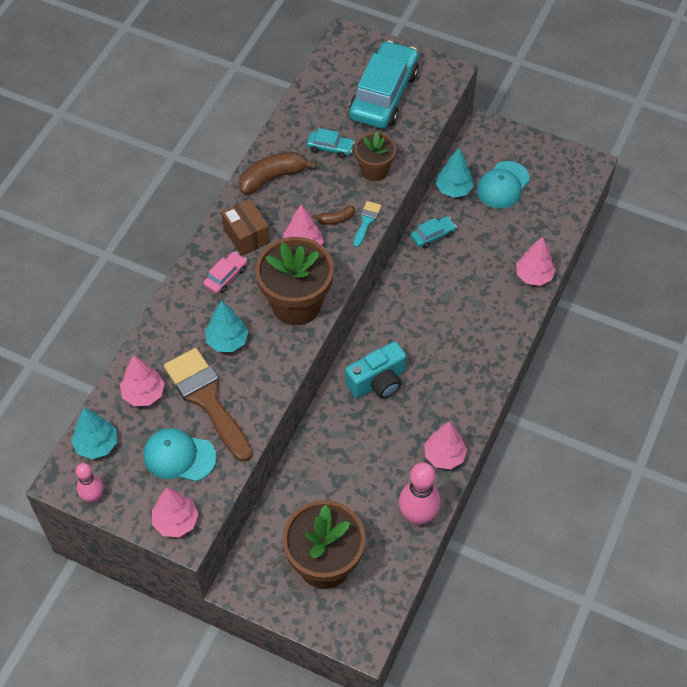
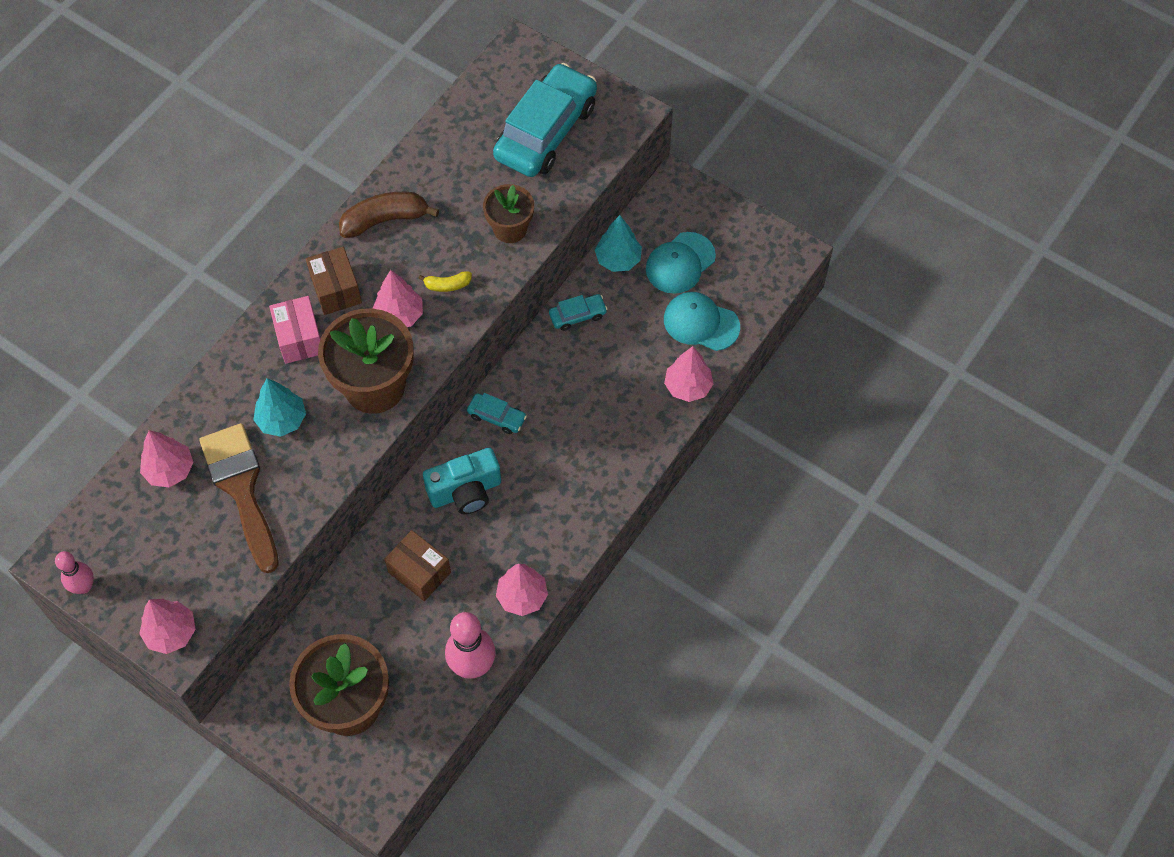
camera: 10 degrees right, 5 degrees up
(97, 445) = (102, 524): turquoise tree -> none
(179, 456) = (193, 554): turquoise cap -> turquoise cap (701, 323)
(226, 276) = (299, 338): pink car -> pink box
(330, 148) = (464, 191): turquoise car -> turquoise car (497, 417)
(335, 219) = (447, 285): brown banana -> yellow banana
(356, 450) = (419, 572): none -> brown box
(366, 221) = (484, 293): turquoise brush -> none

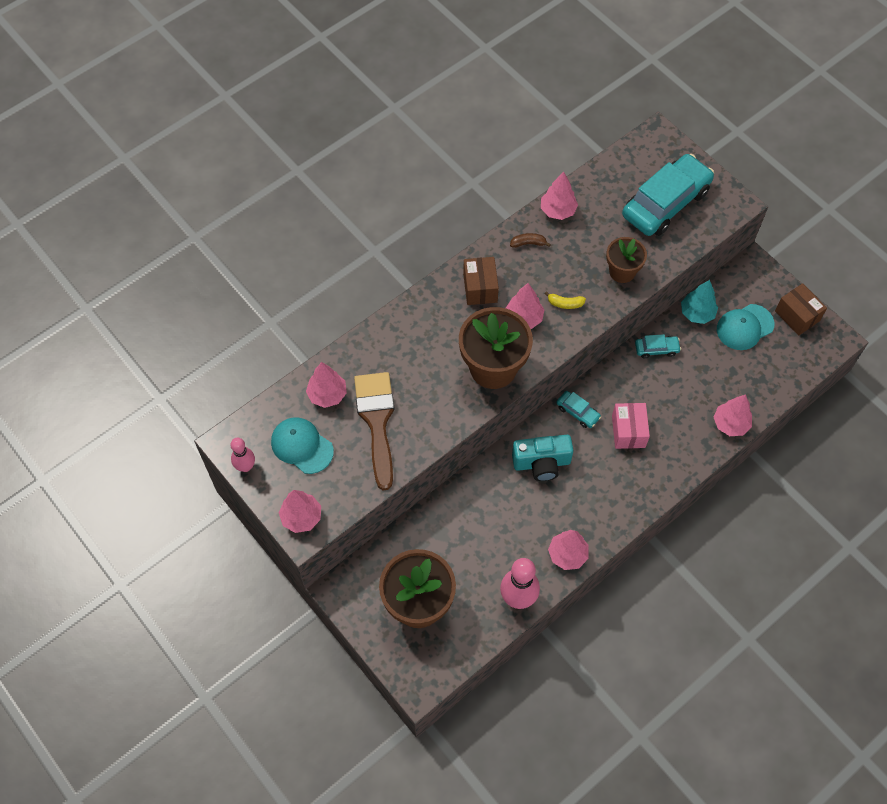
camera: 15 degrees right, 0 degrees up
(282, 420) = (418, 377): turquoise tree -> none
(299, 338) = (444, 318): pink box -> pink box (628, 431)
(384, 220) = (528, 243): brown banana -> brown banana, size x0.52
(413, 170) = (558, 211): none -> pink tree
(419, 572) = (493, 516): brown box -> brown box (797, 316)
(701, 323) = (751, 377): turquoise cap -> turquoise cap (302, 446)

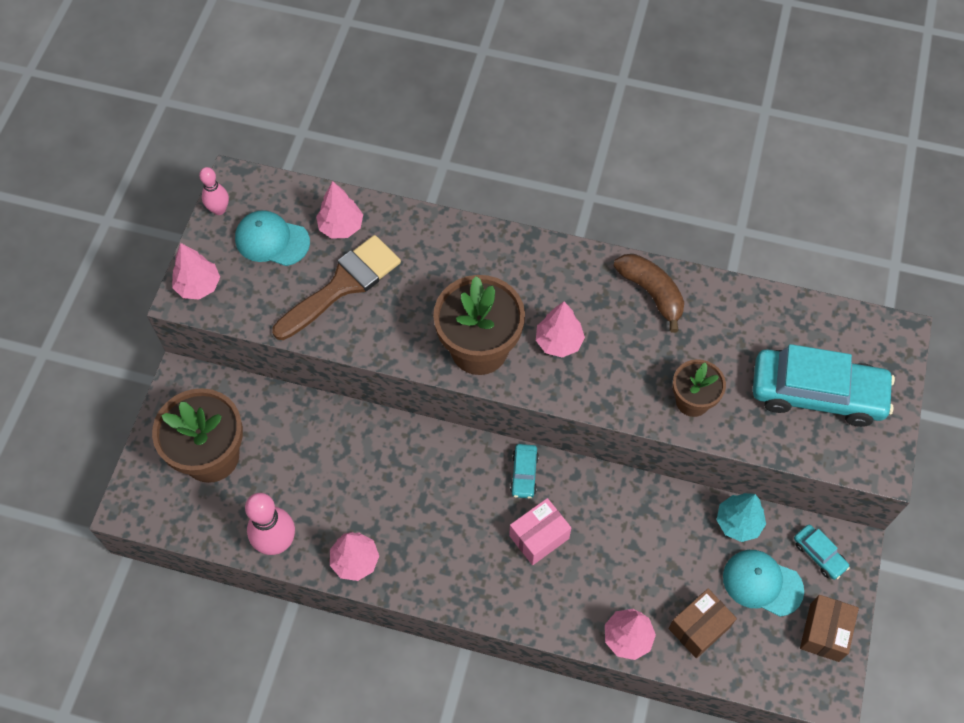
camera: 55 degrees right, 0 degrees up
(302, 446) = (272, 240): turquoise cap -> turquoise cap turned 75 degrees counterclockwise
(480, 288) = (562, 282): brown box -> brown box (699, 627)
(528, 243) = (651, 293): brown banana -> brown banana, size x1.93
(541, 463) = (440, 475): turquoise camera -> none
(558, 211) = (715, 296): pink tree -> none
(565, 303) = (607, 370): yellow banana -> none
(656, 349) = (660, 507): turquoise car -> turquoise car (819, 554)

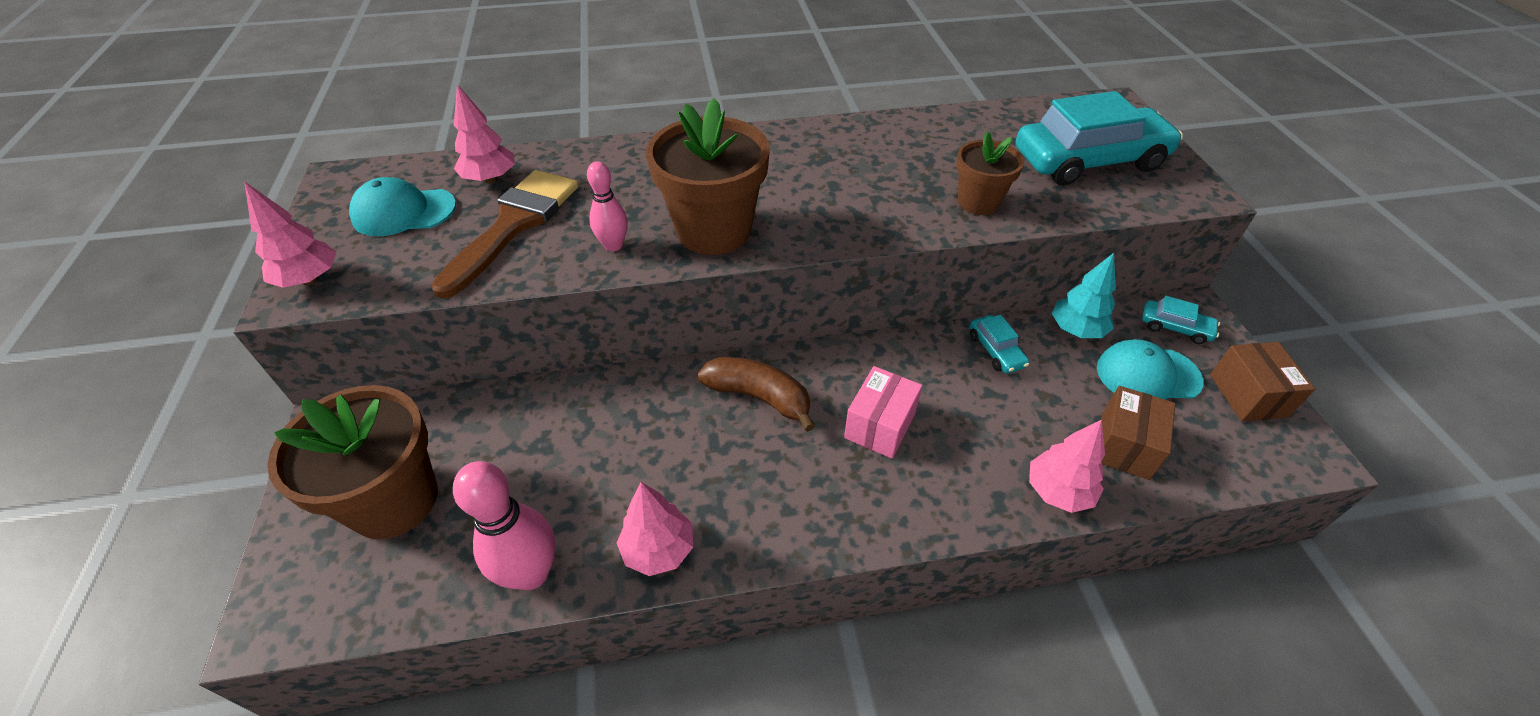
camera: 25 degrees left, 15 degrees down
(219, 209) = (322, 204): pink bowling pin -> pink bowling pin (613, 245)
(524, 474) = (821, 369): turquoise car -> turquoise car (995, 350)
(559, 342) = (801, 199): pink tree -> none
(651, 293) = (868, 138): brown banana -> brown banana (758, 397)

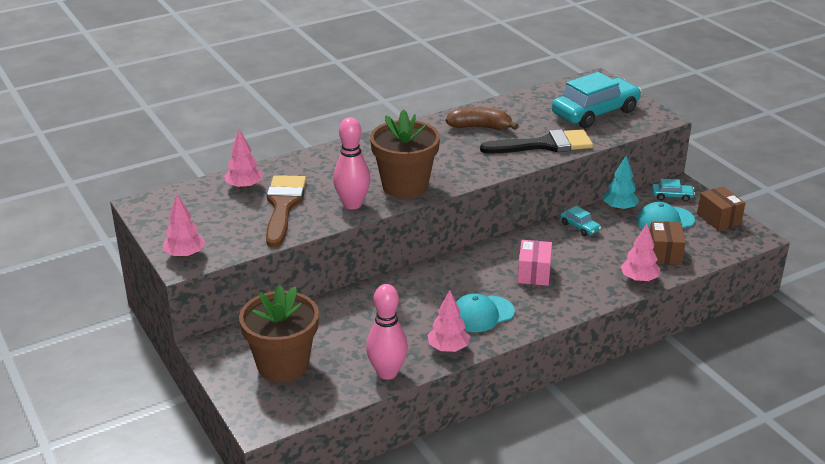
camera: 20 degrees left, 15 degrees down
(404, 212) = (206, 213): turquoise cap -> turquoise cap (482, 314)
(613, 245) = (352, 204): pink bowling pin -> pink bowling pin, size x1.66
(758, 397) = (459, 276): brown banana -> brown banana (480, 127)
(978, 202) = (544, 145): brown flower pot -> black brush

